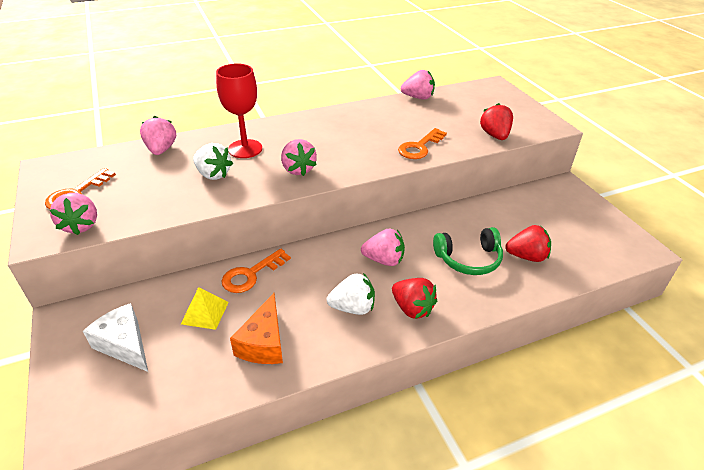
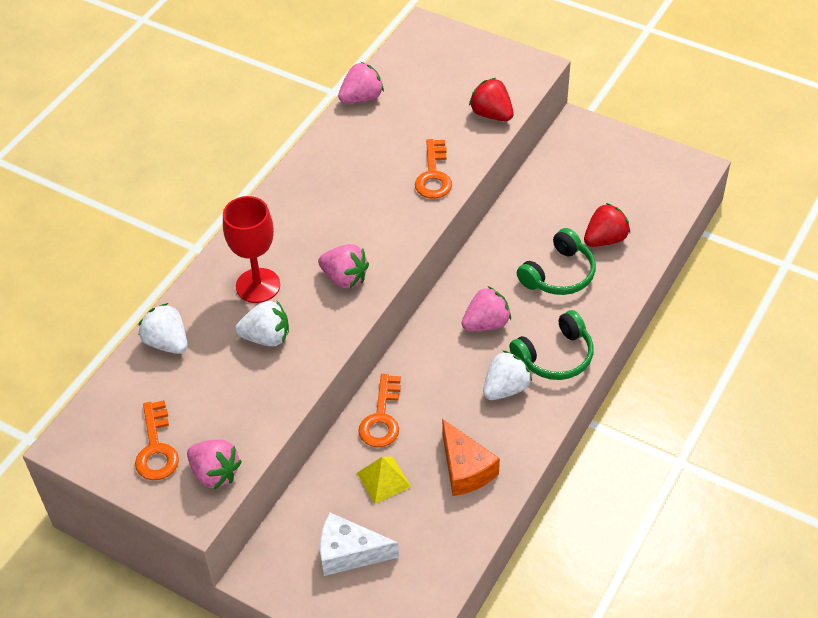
camera: 35 degrees left, 10 degrees up
(161, 150) = (167, 342): pink strawberry -> white strawberry
(412, 308) = (555, 356): red strawberry -> green headphones

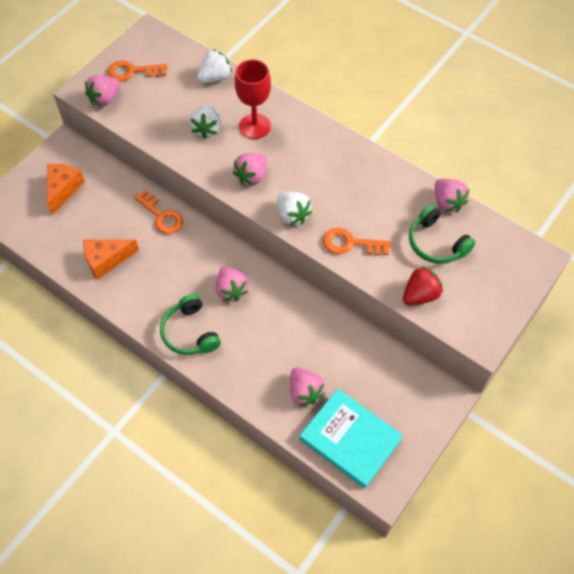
camera: 95 degrees right, 10 degrees up
(349, 553) = (63, 189): white cheese -> orange cheese
(381, 418) = (161, 216): orange key -> orange key turned 150 degrees counterclockwise
(383, 479) = (112, 212): yellow pyramid -> none
(505, 388) = (168, 294): white strawberry -> white strawberry (292, 215)
(558, 274) = (272, 349): green headphones -> green headphones (436, 243)
(605, 239) = (304, 392): red strawberry -> pink strawberry
(650, 197) = (350, 439): none -> turquoise book

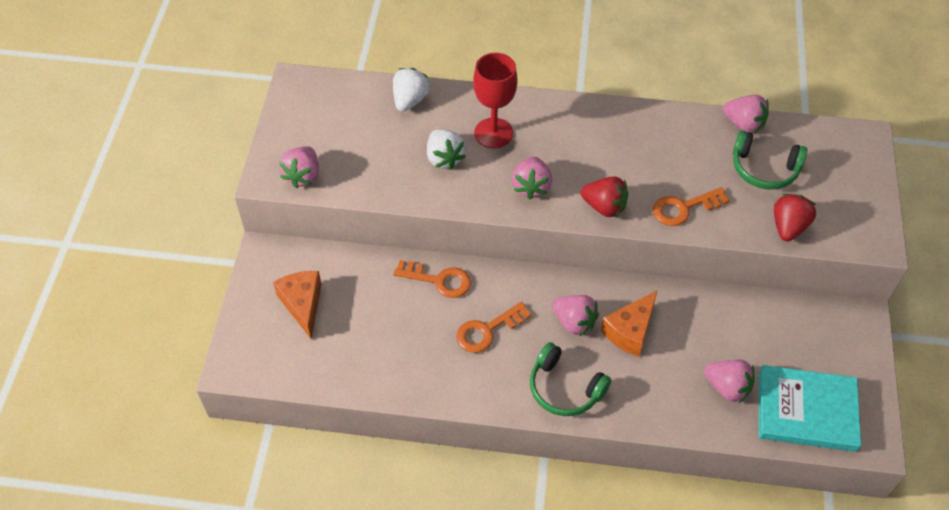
camera: 30 degrees left, 5 degrees down
(106, 260) = (413, 358): orange cheese -> orange cheese (630, 331)
(132, 72) = (311, 132): orange key -> orange key (487, 330)
(292, 215) = (604, 207): white strawberry -> red strawberry

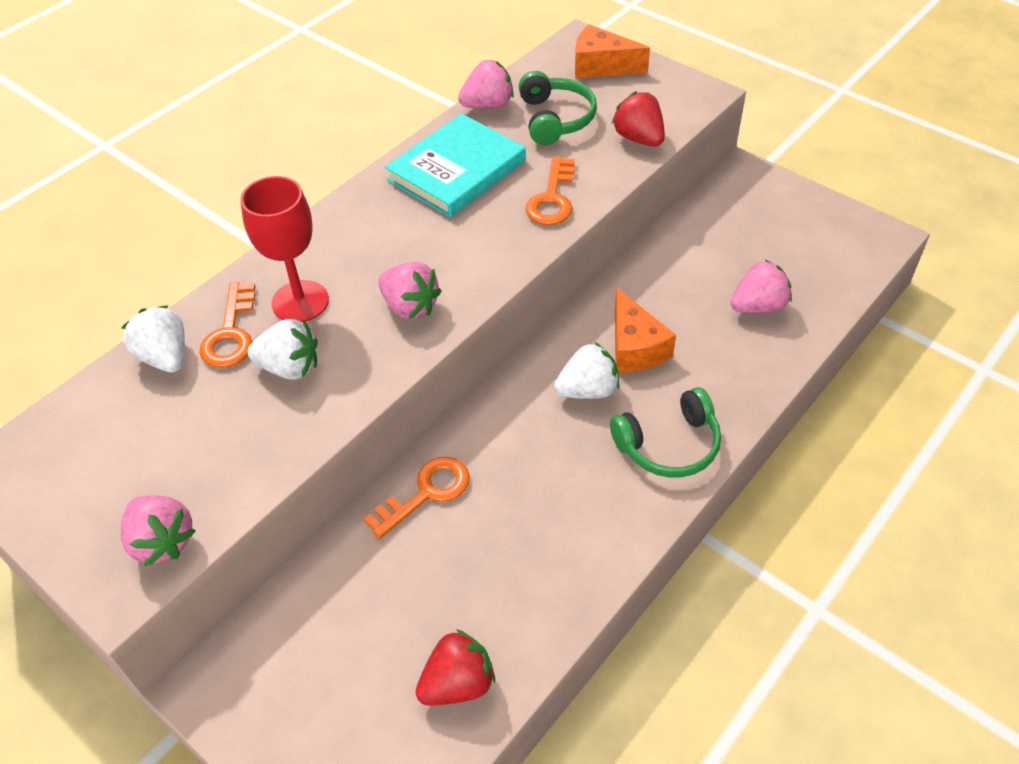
camera: 55 degrees left, 5 degrees down
(302, 304) = (334, 677): orange cheese -> orange cheese (601, 66)
(487, 330) = (537, 480): orange key -> orange key (231, 333)
(574, 322) = (588, 390): pink strawberry -> white strawberry
(604, 207) = (495, 258): red strawberry -> red strawberry (458, 683)
(764, 168) = (555, 119): green headphones -> green headphones turned 60 degrees counterclockwise
(806, 411) = (822, 263): turquoise book -> turquoise book (457, 170)

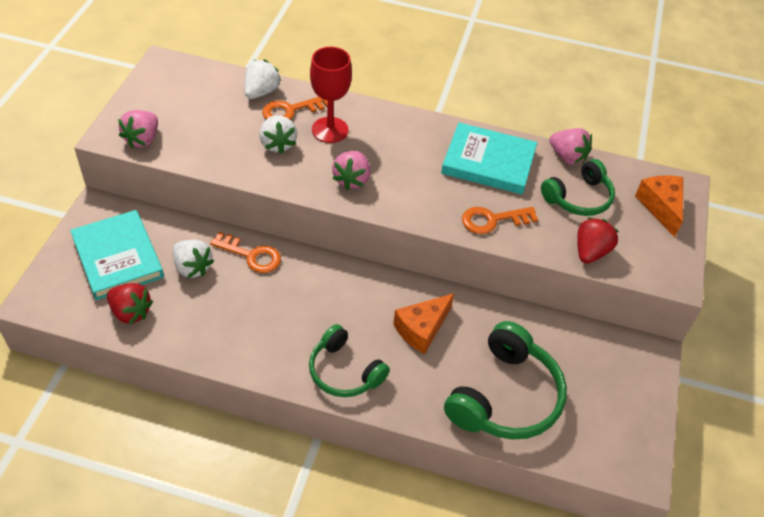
camera: 60 degrees right, 0 degrees up
(336, 677) = (118, 257): none -> turquoise book
(588, 390) = (369, 312): white strawberry -> white strawberry (192, 267)
(758, 306) = (505, 396): pink strawberry -> green headphones

